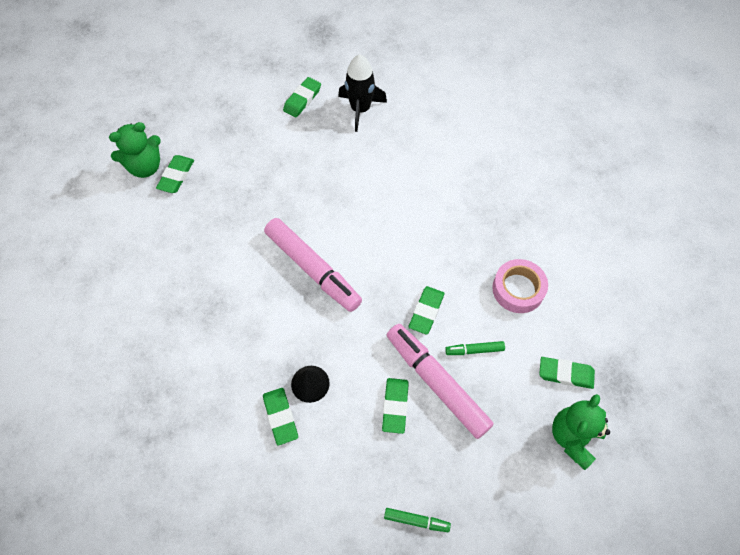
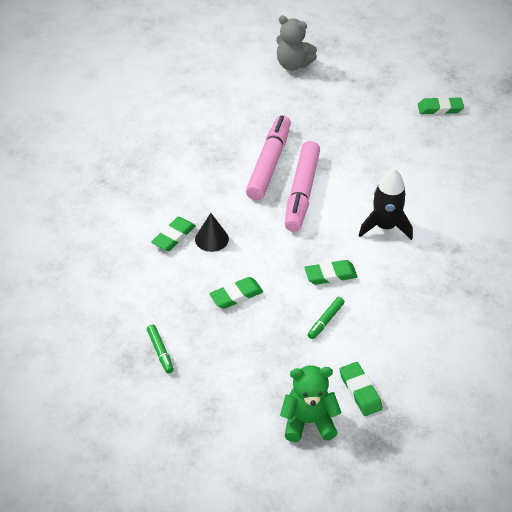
camera: 55 degrees right, 15 degrees down
(145, 167) = (293, 64): green teddy bear -> grey teddy bear
(176, 176) = (302, 83): green eraser -> none
(360, 109) = (469, 145): black rocket -> black rocket (385, 227)
(436, 383) = (277, 311): pink marker -> pink marker (269, 164)
(474, 350) = (325, 321): green marker -> green marker turned 105 degrees counterclockwise
(518, 289) = (407, 323): pink tape -> none

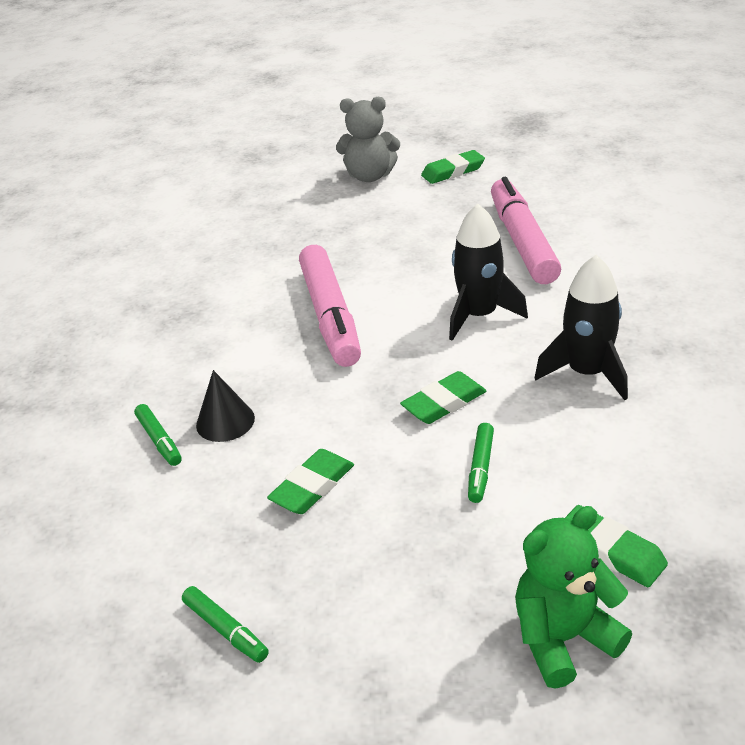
camera: 20 degrees left, 10 degrees down
(173, 236) = (159, 440): green eraser -> green marker
(269, 164) = (260, 298): pink marker -> pink marker (522, 241)
(293, 64) = (227, 185): grey teddy bear -> grey teddy bear (370, 176)
(419, 289) = (586, 373): none -> black rocket

